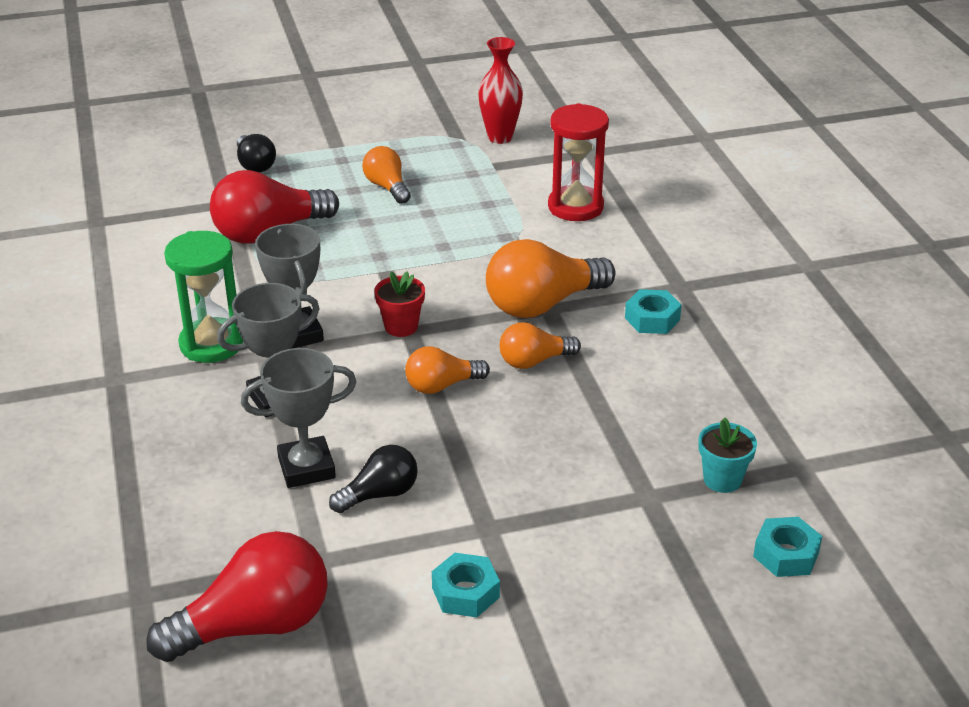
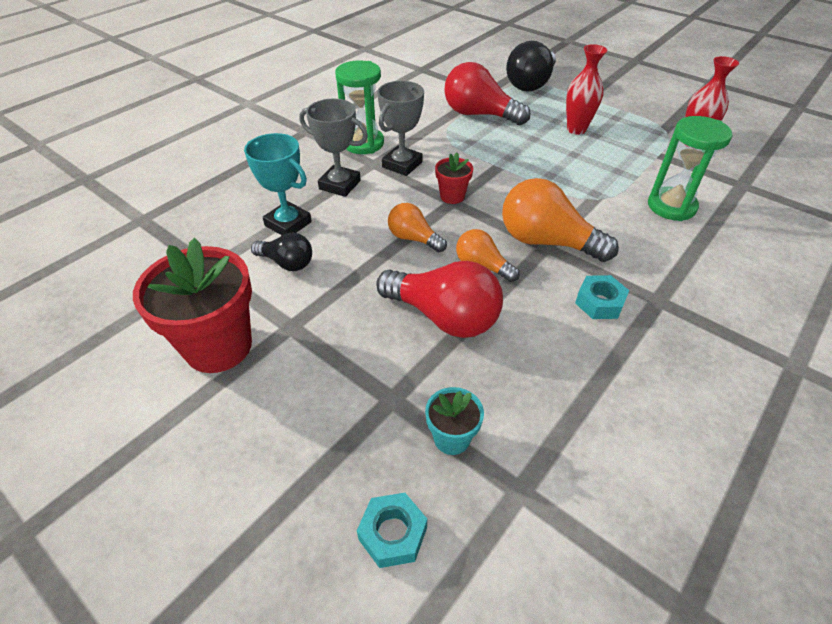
camera: 55 degrees right, 10 degrees up
(254, 626) = (137, 270): red light bulb -> red light bulb (444, 317)
(255, 165) = (530, 84): black light bulb -> black light bulb, size x1.76
(306, 468) = (288, 224): grey trophy -> turquoise trophy
(387, 187) = (576, 129): orange light bulb -> red vase
(465, 592) = (218, 346): turquoise nut -> red flower pot
(575, 207) = (671, 206): red hourglass -> green hourglass

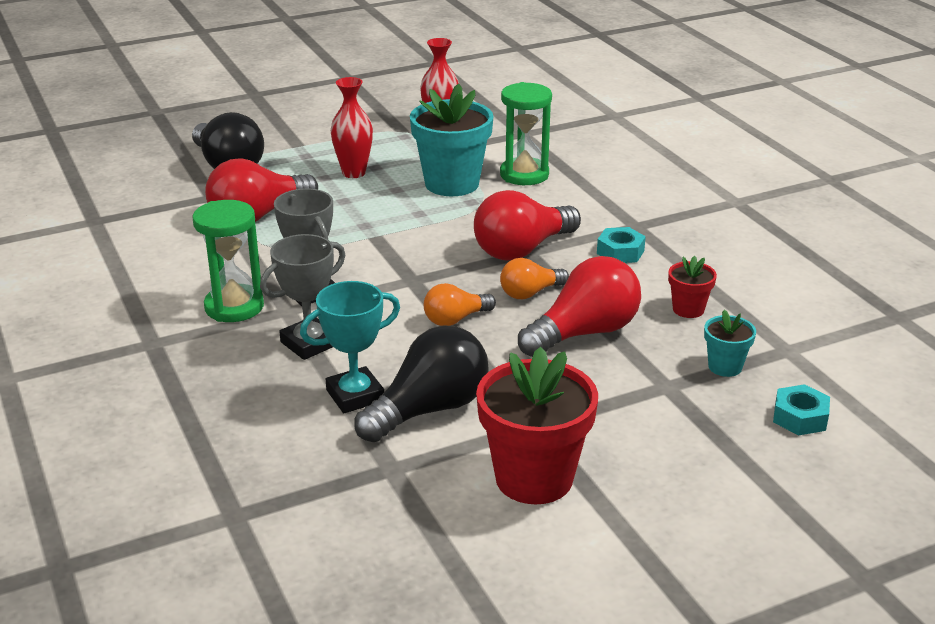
camera: 65 degrees left, 15 degrees down
(287, 263) = (429, 409): black light bulb -> black light bulb, size x1.76
(452, 196) = (403, 278): red flower pot -> red flower pot (688, 309)
(546, 242) = (522, 249): orange light bulb -> red light bulb
(612, 175) = (452, 184): none -> turquoise flower pot

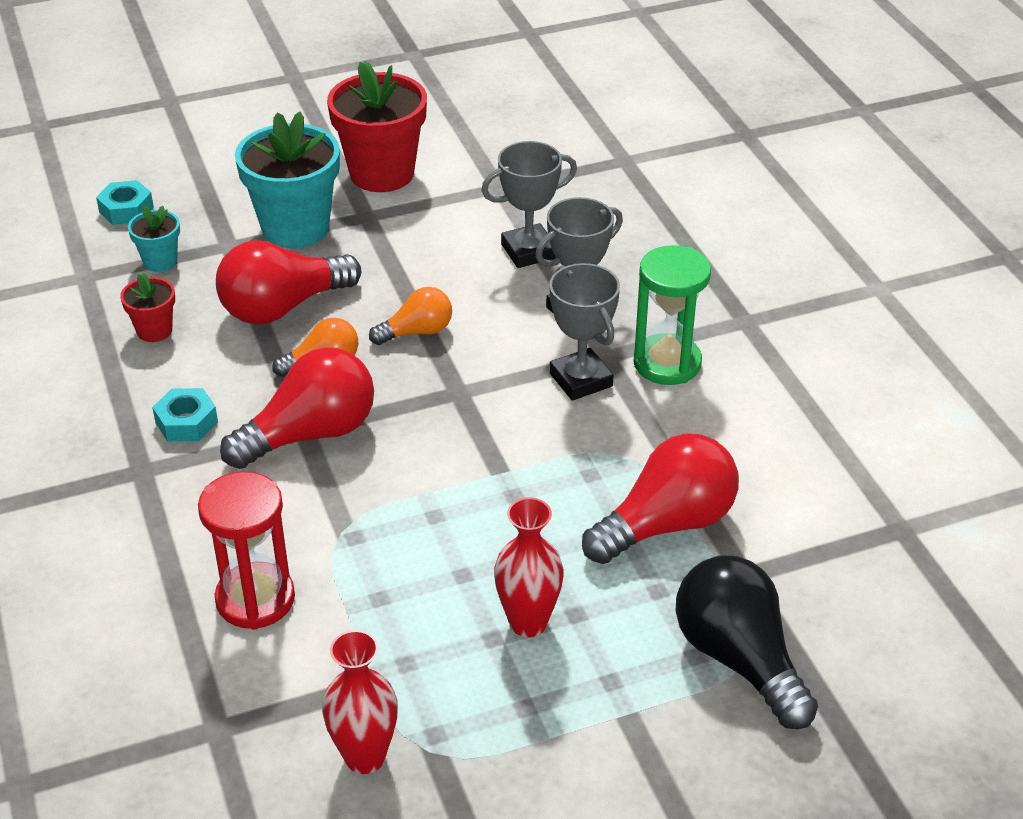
camera: 175 degrees left, 10 degrees up
(355, 396) = (528, 251): turquoise trophy -> grey trophy
(429, 409) = (460, 234): black light bulb -> none
(452, 184) = (375, 583): turquoise flower pot -> turquoise flower pot (295, 228)
(524, 175) = (255, 599): green hourglass -> red hourglass

